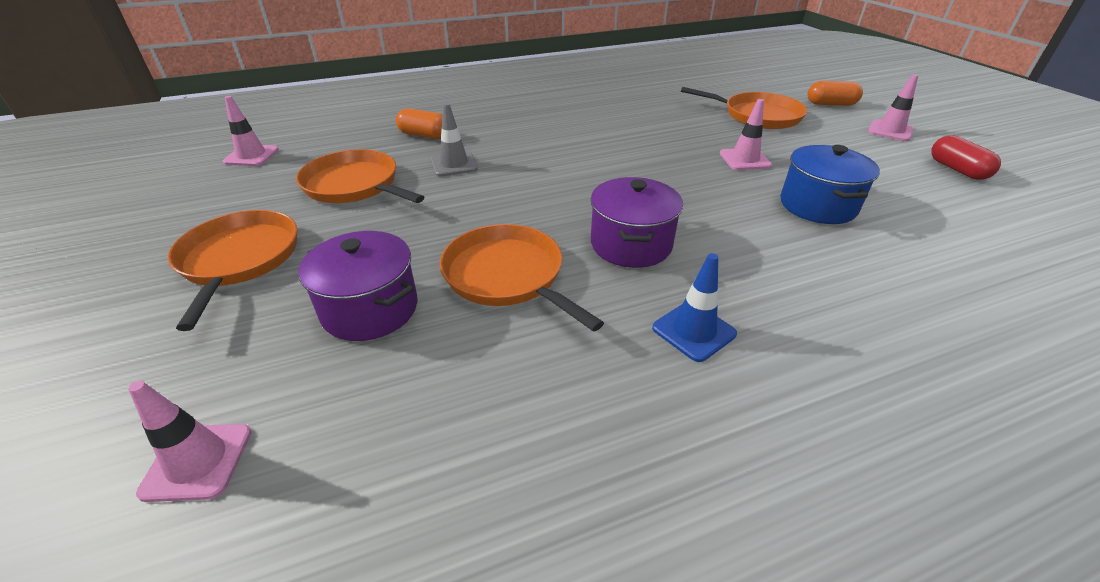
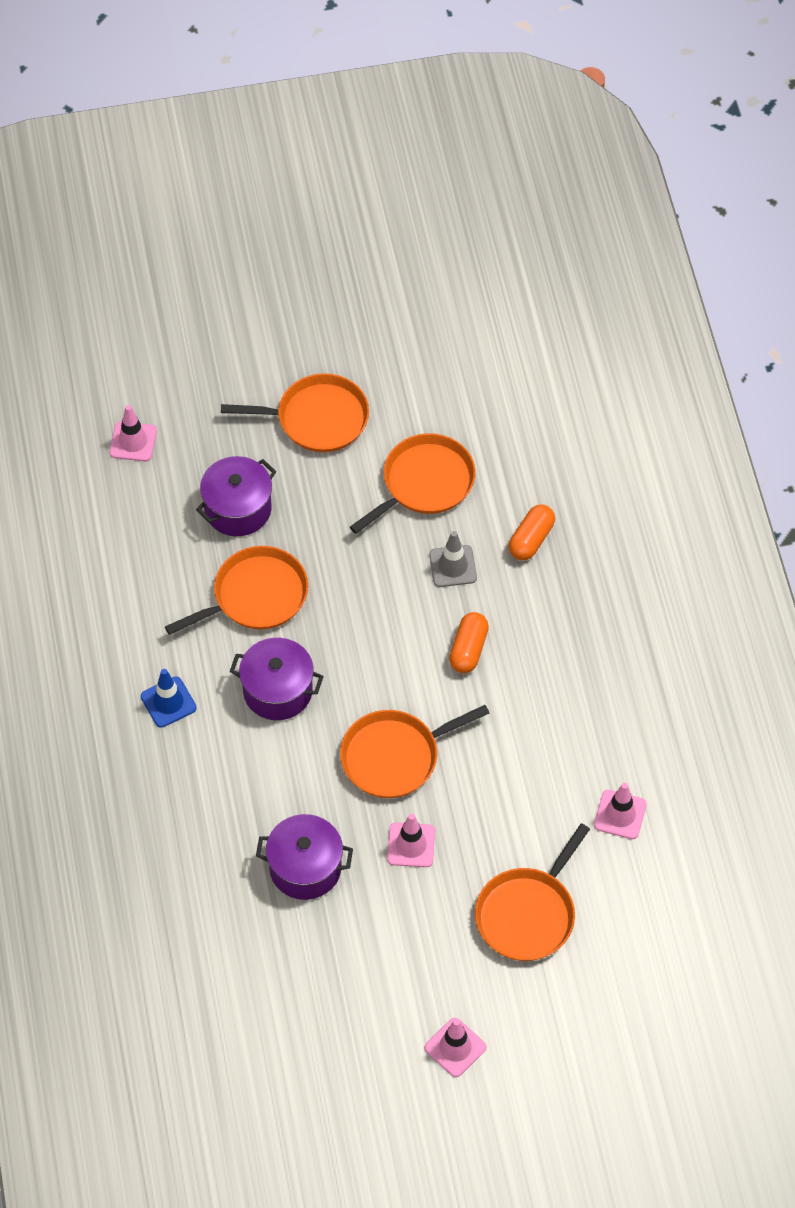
camera: 100 degrees right, 20 degrees up
(251, 156) = (507, 387): pink traffic cone -> pink traffic cone (620, 814)
(665, 173) = (395, 756): none -> orange pan
(817, 205) = (305, 868): blue pot -> purple pot
(830, 104) = (552, 1027): orange capsule -> orange capsule (468, 649)
(957, 170) = (346, 1050): red capsule -> none

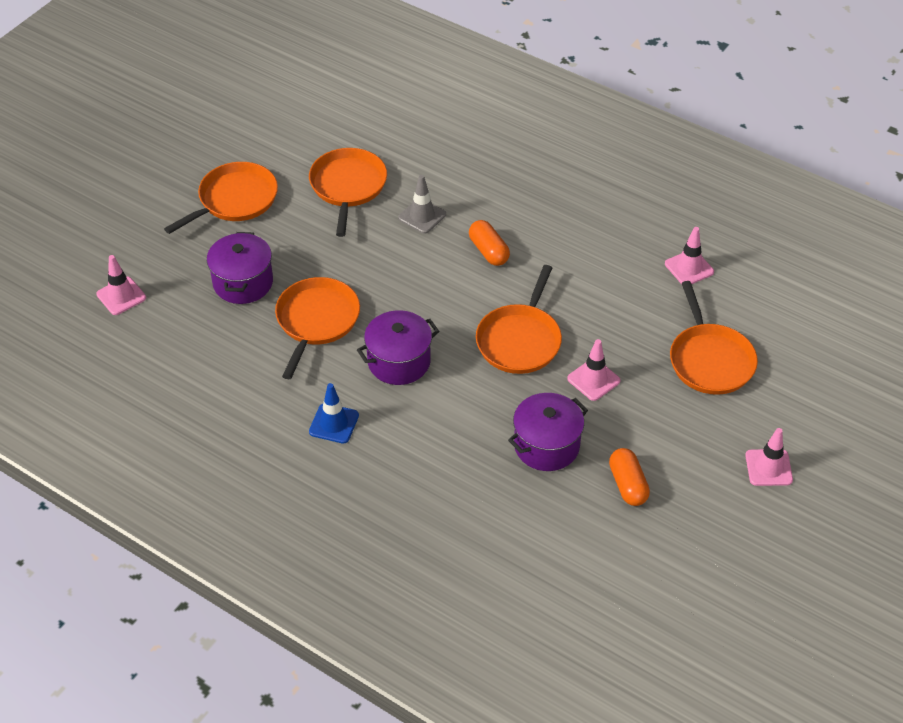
camera: 45 degrees left, 10 degrees down
(531, 539) = (451, 170): orange capsule -> orange capsule (628, 484)

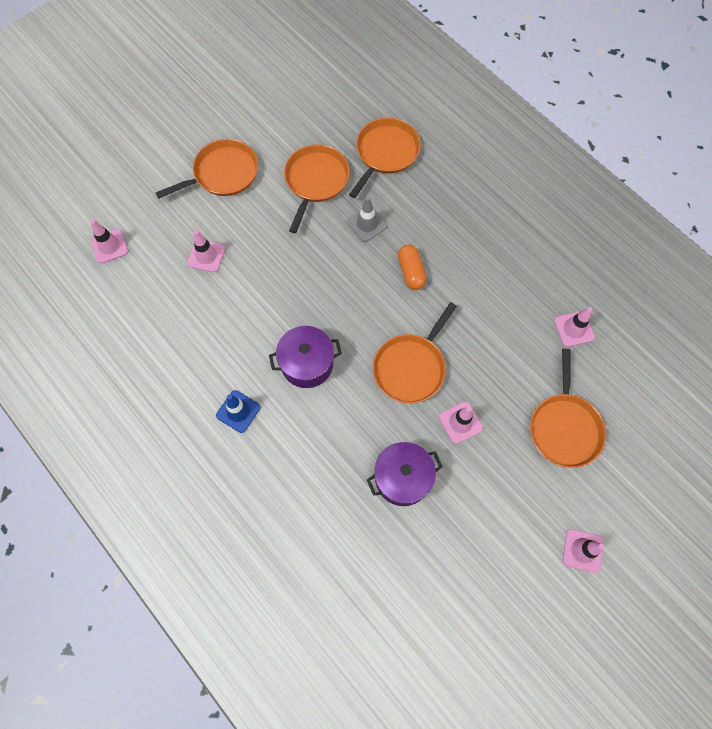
camera: 15 degrees right, 20 degrees up
(243, 282) = (206, 256): purple pot -> pink traffic cone
(316, 321) = (253, 307): orange pan -> orange pan (385, 153)
(628, 484) = (458, 535): orange capsule -> none

